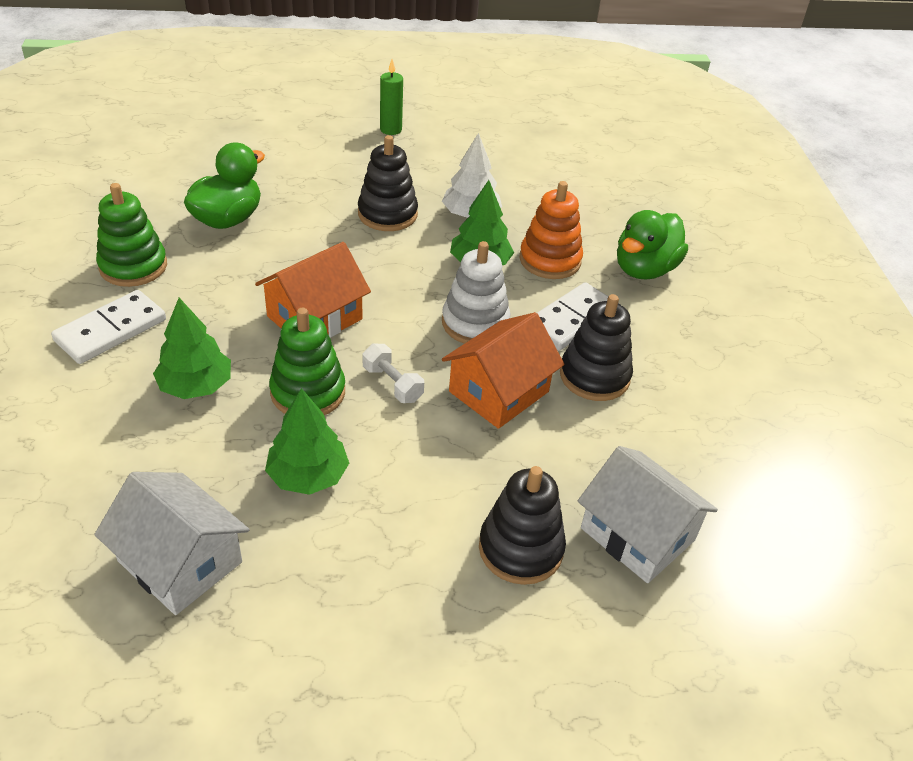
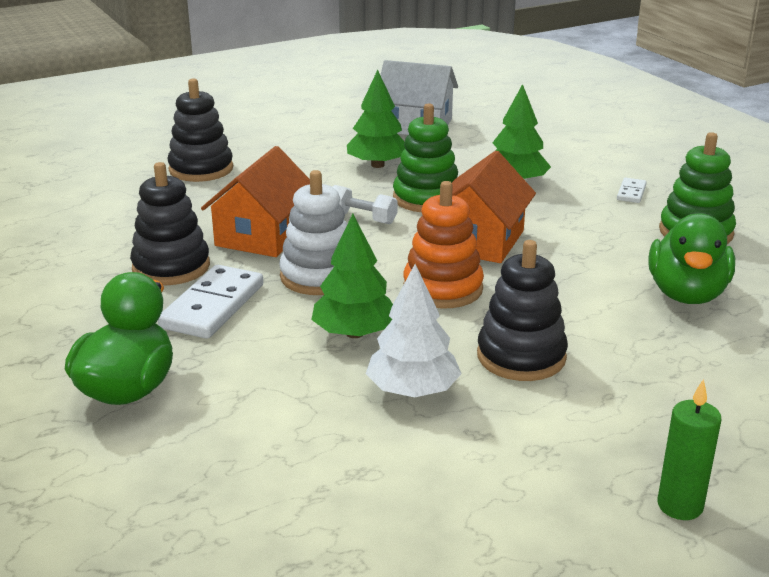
camera: 160 degrees right, 15 degrees down
(111, 330) = (631, 192): white domino -> white domino, size x0.49
(550, 260) = (267, 363): orange stacking toy -> orange stacking toy (443, 289)
(637, 534) = (112, 191): white house -> none

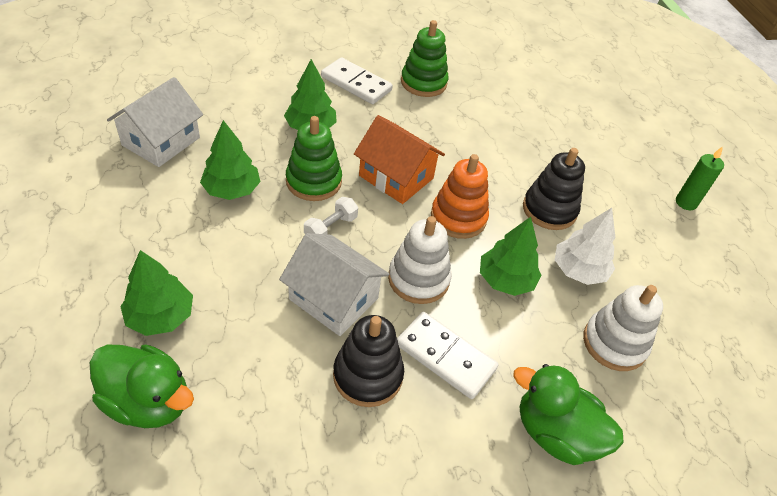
camera: 80 degrees left, 20 degrees up
(201, 169) = (160, 316): black stacking toy -> green tree
(262, 235) = (333, 298): orange house -> white house
(290, 430) = (614, 343): none -> white stacking toy
(631, 192) = (356, 84): white domino -> white domino, size x2.02
(686, 294) = (496, 118): green duck -> green duck (148, 401)

